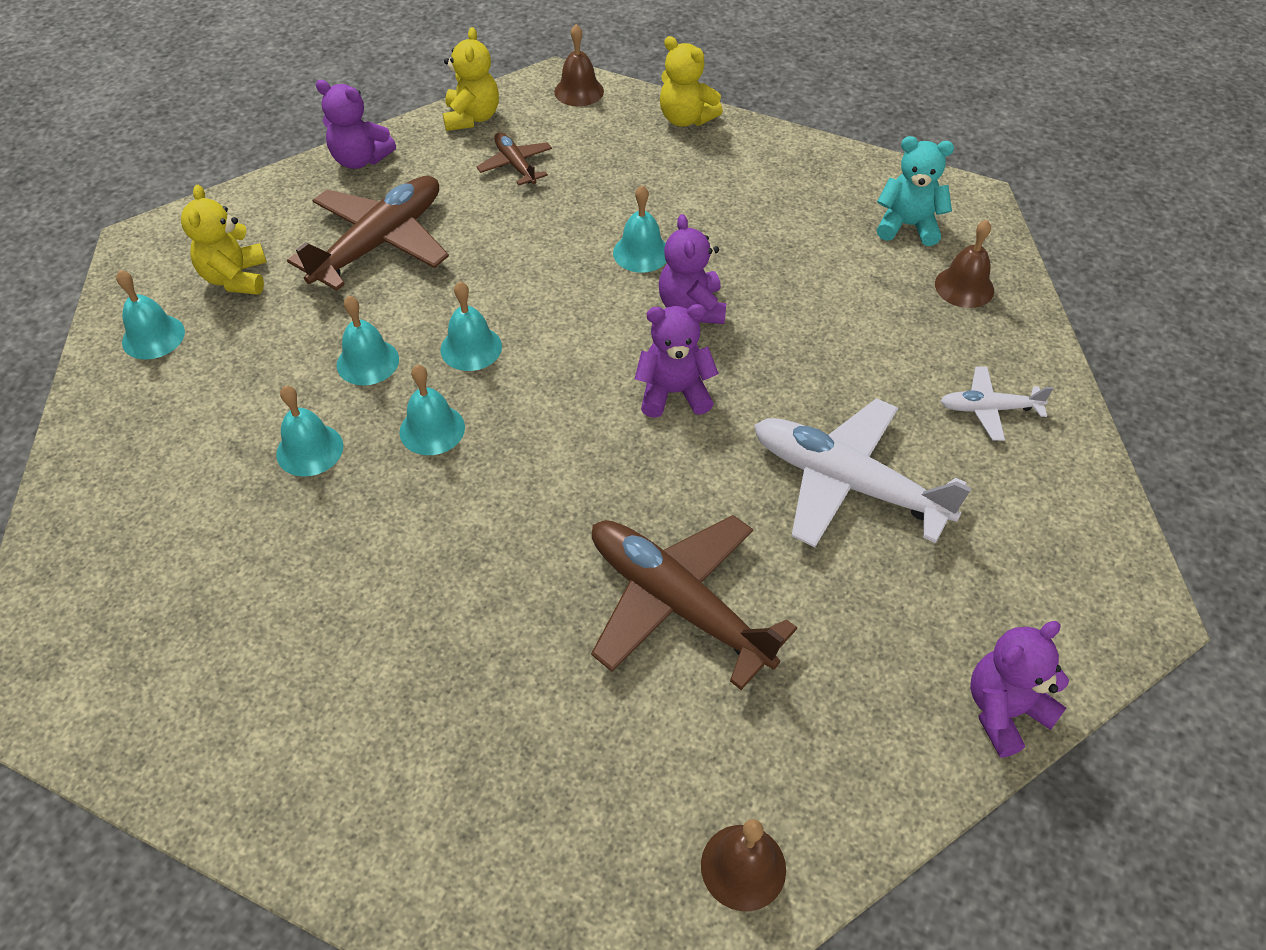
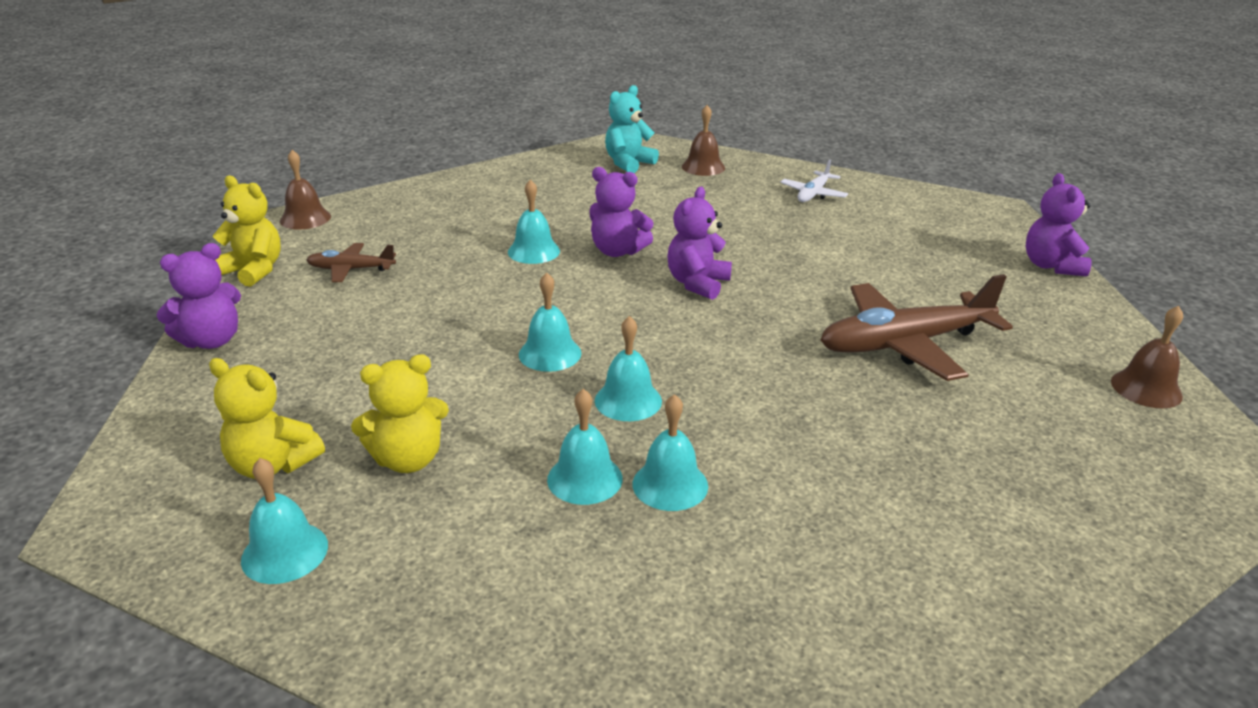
camera: 60 degrees left, 20 degrees down
(367, 362) = (503, 412): turquoise bell -> turquoise bell (670, 484)
(379, 243) = (349, 362): brown plane -> none
(686, 119) = (410, 192): yellow teddy bear -> yellow teddy bear (408, 459)
(847, 483) = (839, 253): white plane -> none

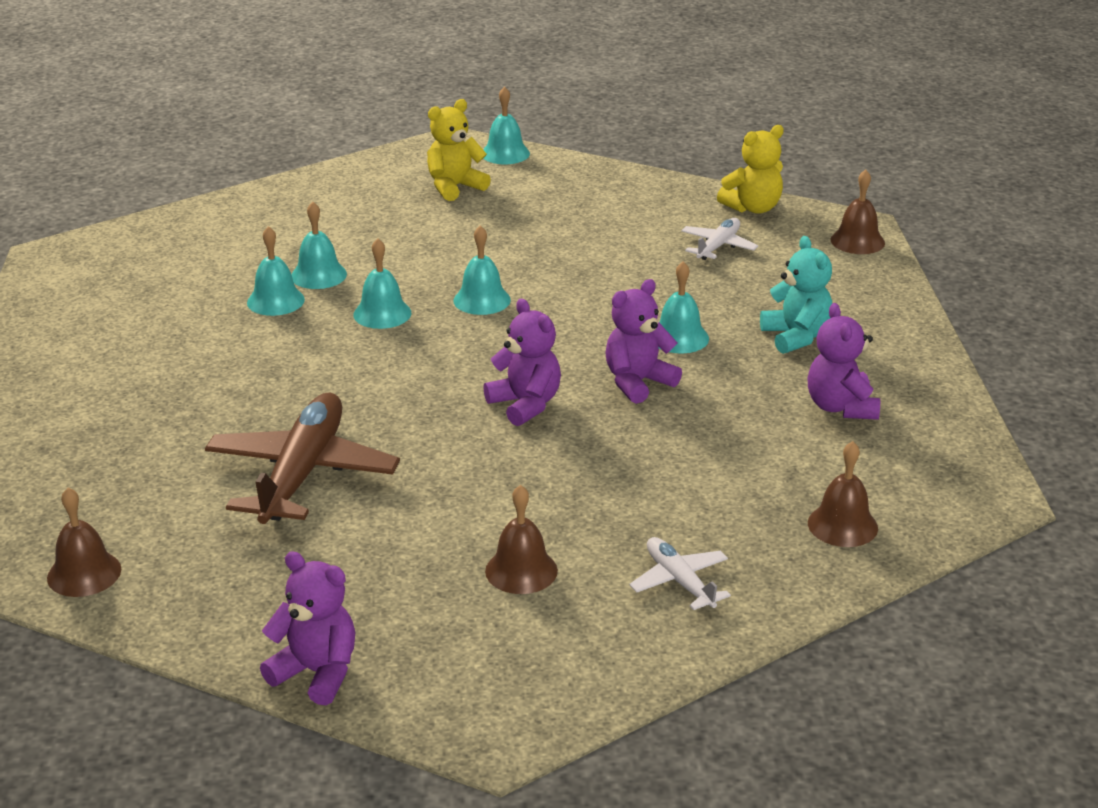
camera: 120 degrees right, 0 degrees up
(211, 341) = (639, 183): purple teddy bear -> purple teddy bear (841, 407)
(284, 552) = (368, 182): turquoise bell -> turquoise bell (505, 153)
(351, 269) = (718, 246): brown plane -> white plane
(408, 459) = (410, 225): yellow teddy bear -> none
(628, 163) = (895, 468): turquoise teddy bear -> turquoise teddy bear (796, 337)
(873, 235) = (521, 570): none -> brown bell

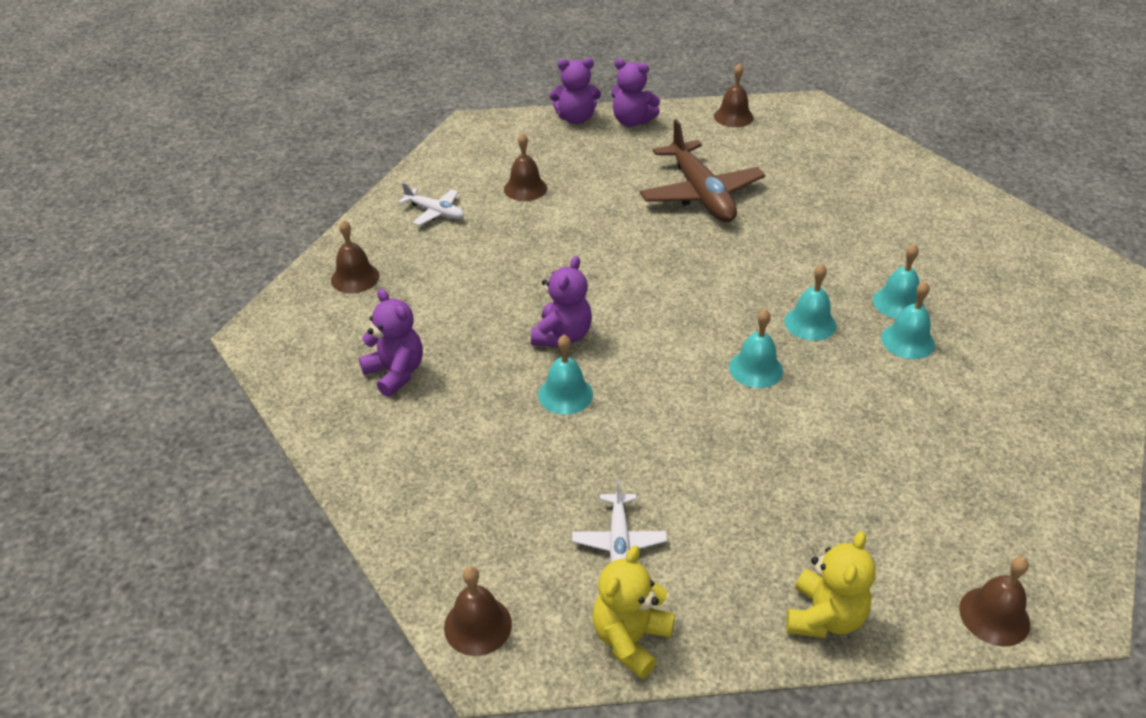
camera: 150 degrees right, 10 degrees up
(454, 187) = (961, 517): yellow teddy bear -> yellow teddy bear (824, 617)
(505, 153) = (994, 616): turquoise bell -> brown bell
(525, 404) = (623, 286): purple teddy bear -> purple teddy bear (632, 121)
(796, 337) = (468, 437): turquoise teddy bear -> none

